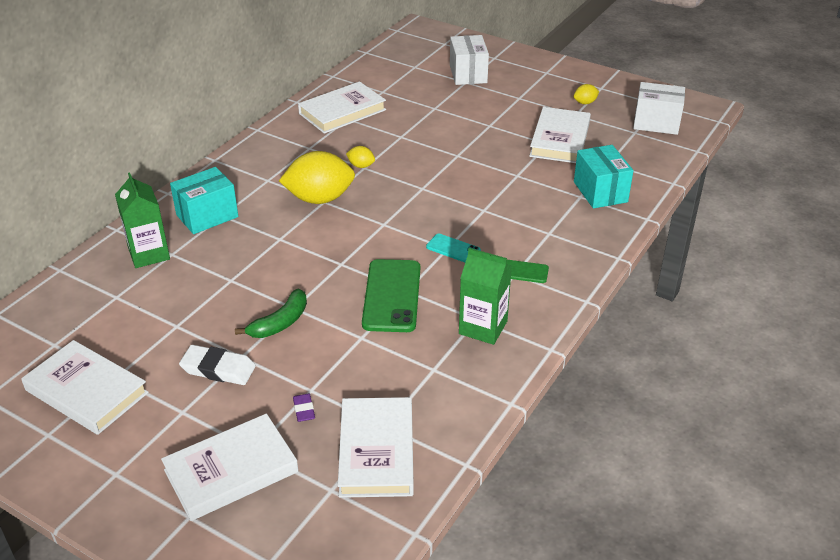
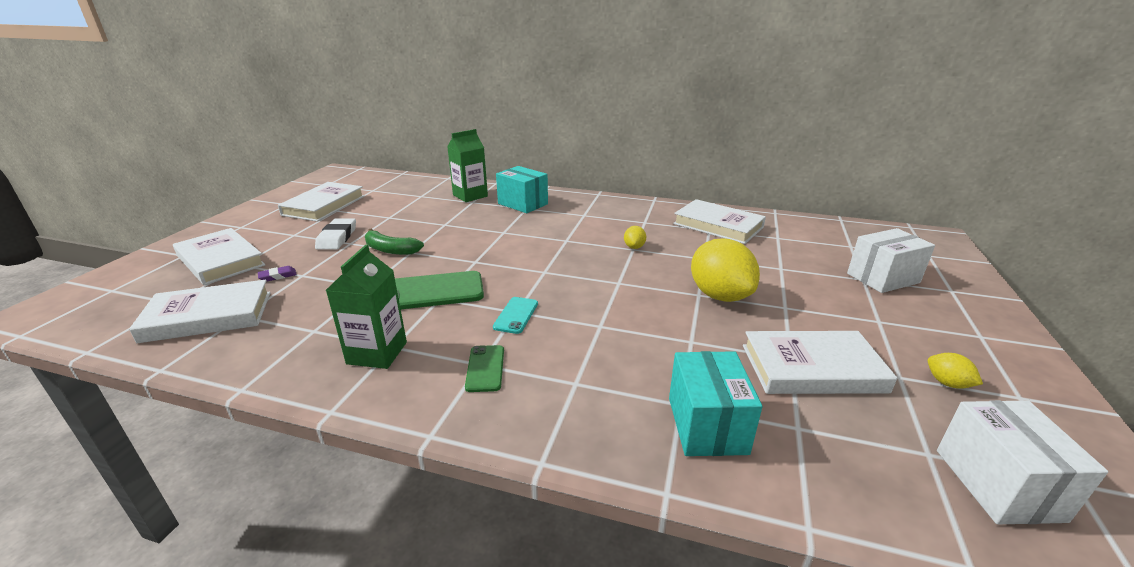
camera: 75 degrees right, 10 degrees down
(319, 199) = (569, 238): yellow lemon -> yellow lemon (719, 295)
(600, 192) = (707, 425): turquoise box -> turquoise box turned 60 degrees counterclockwise

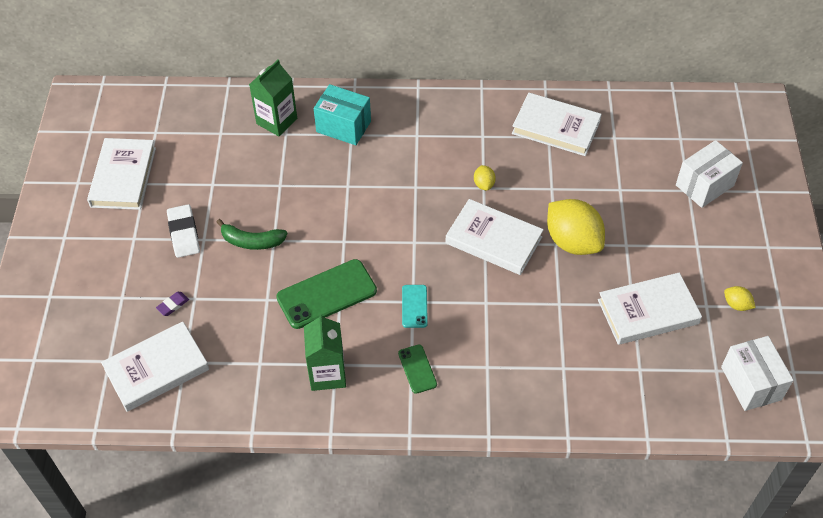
camera: 15 degrees left, 25 degrees up
(220, 260) = (96, 296): white book -> white book (493, 240)
(707, 425) = (583, 381): turquoise box -> none

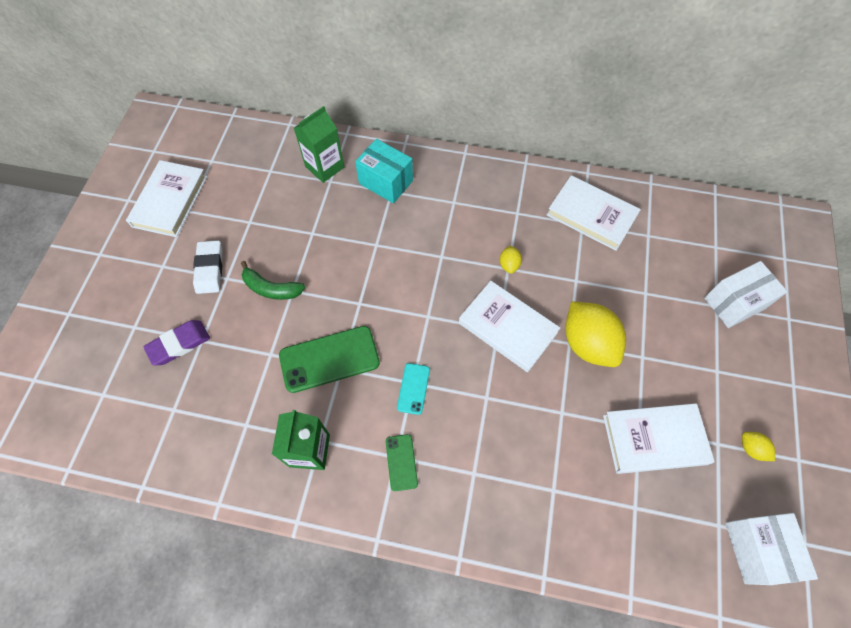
camera: 10 degrees right, 10 degrees up
(156, 369) = (145, 412): white book -> none
(173, 305) = (179, 344): purple eraser -> purple eraser, size x1.85

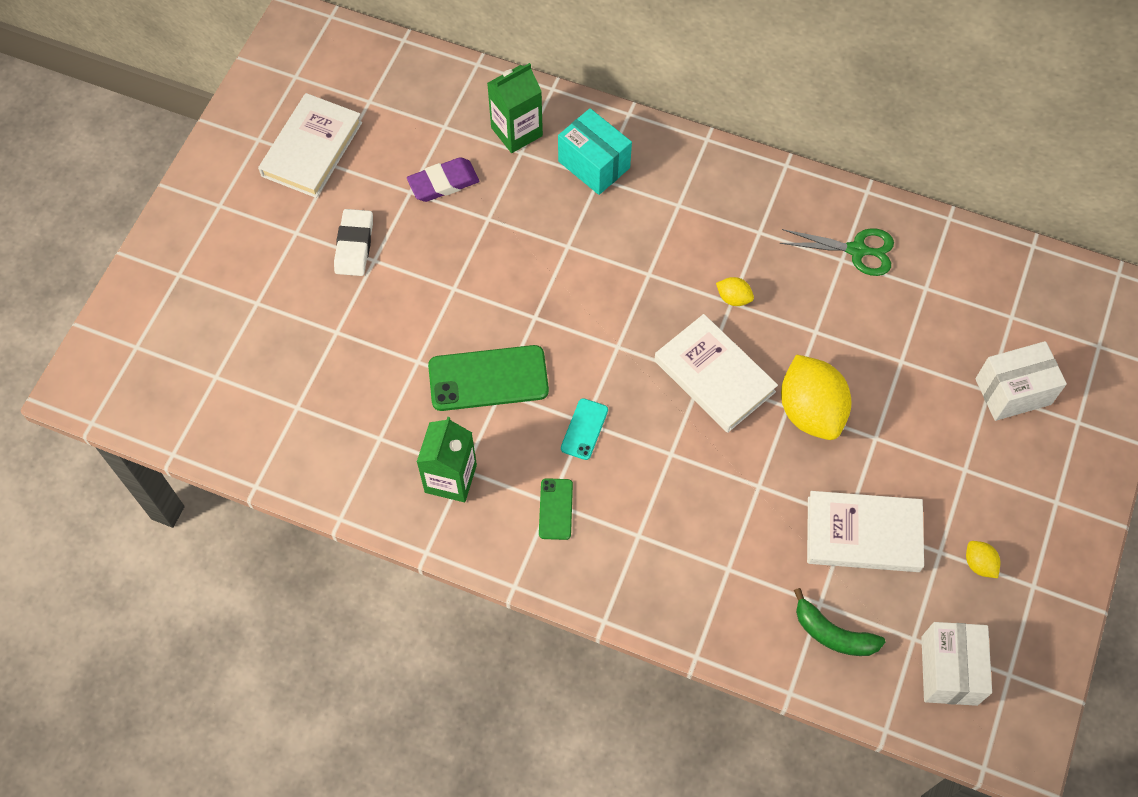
camera: 10 degrees right, 0 degrees up
(179, 344) = (309, 332): purple eraser -> purple eraser (443, 183)
(271, 288) = (428, 281): green banana -> green banana (833, 633)
(509, 265) = (733, 298): yellow lemon -> yellow lemon turned 75 degrees counterclockwise
(591, 215) = (856, 250): white book -> green scissors

